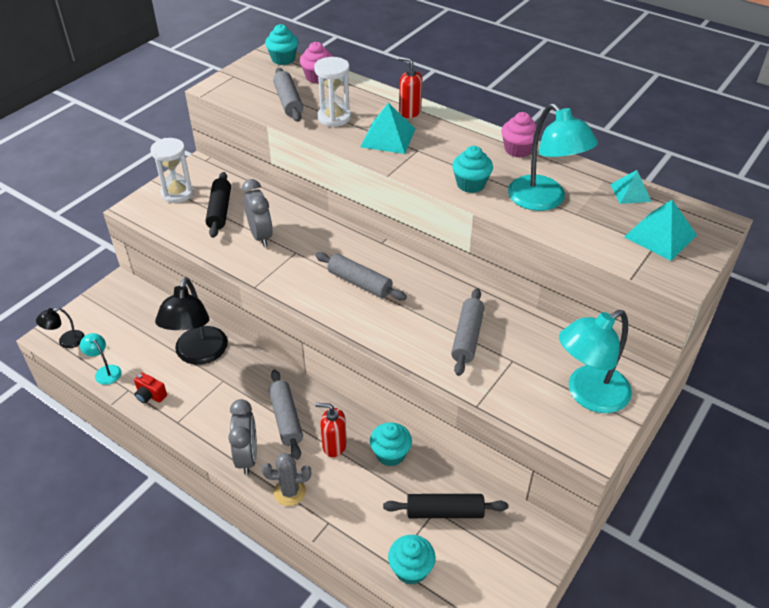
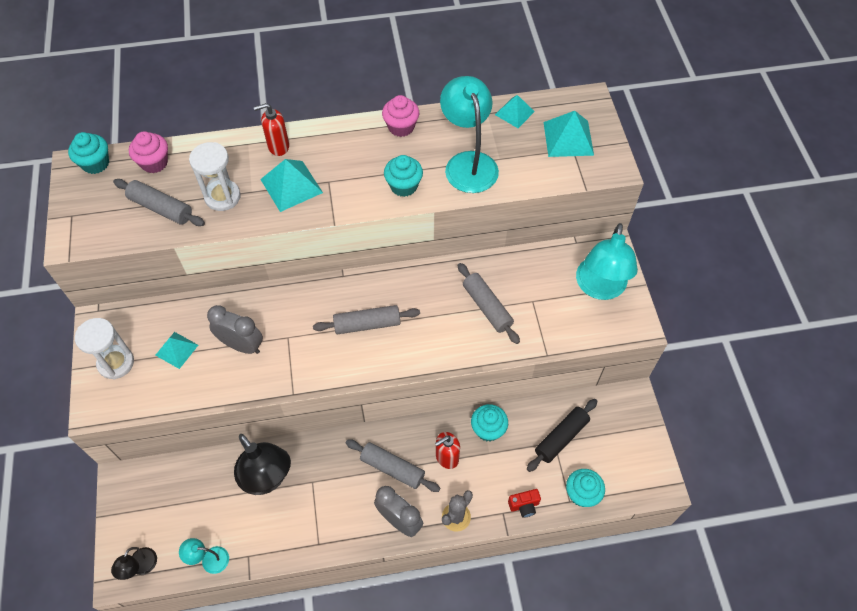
camera: 45 degrees left, 15 degrees up
(150, 395) = (271, 544): red camera -> red camera (524, 505)
(219, 210) = (176, 350): black rolling pin -> turquoise pyramid
(544, 200) = (468, 163): turquoise lamp -> turquoise lamp turned 120 degrees counterclockwise

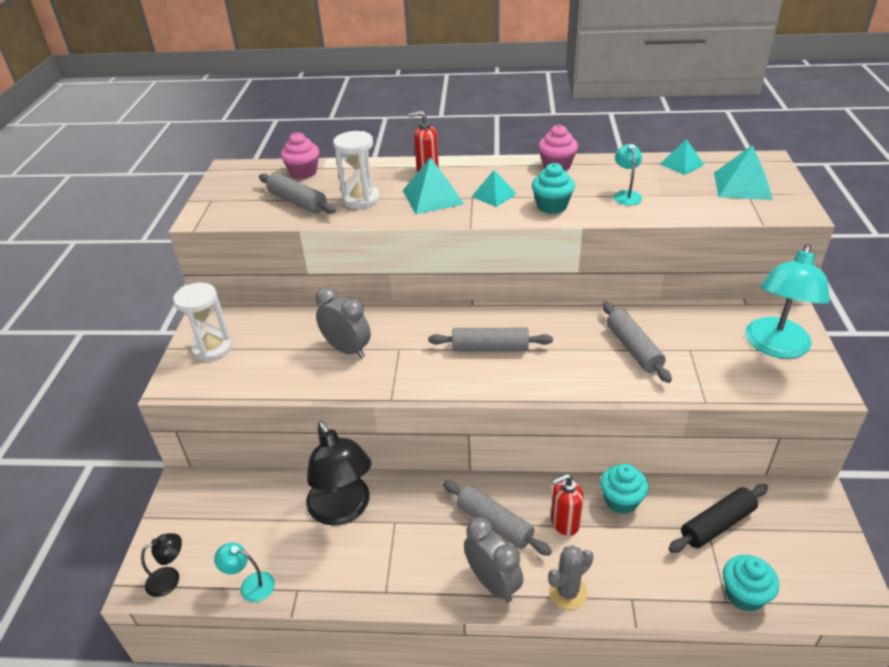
camera: 15 degrees right, 20 degrees down
(95, 163) = (249, 169): turquoise cupcake -> none
(140, 567) = (170, 578): black lamp -> black lamp turned 150 degrees counterclockwise
(176, 350) = (278, 345): turquoise pyramid -> turquoise pyramid (494, 195)
(468, 163) = (626, 195): turquoise lamp -> turquoise lamp, size x0.48
(524, 505) = (661, 595): red camera -> none

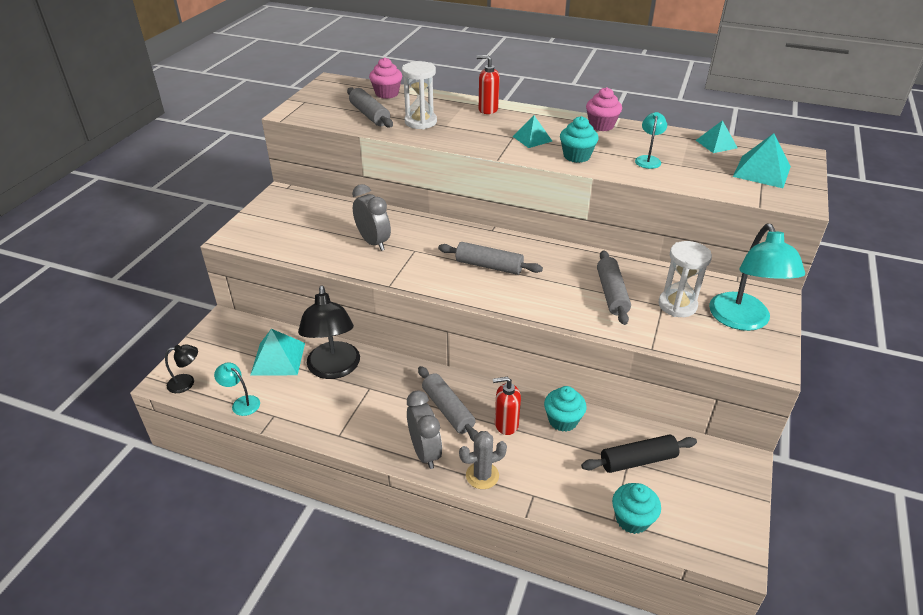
camera: 15 degrees right, 0 degrees up
(212, 348) = (272, 219): white hourglass -> white hourglass (677, 305)
(432, 197) = (480, 131): turquoise pyramid -> turquoise pyramid (278, 358)
(775, 347) = (743, 320): turquoise lamp -> turquoise lamp turned 45 degrees counterclockwise

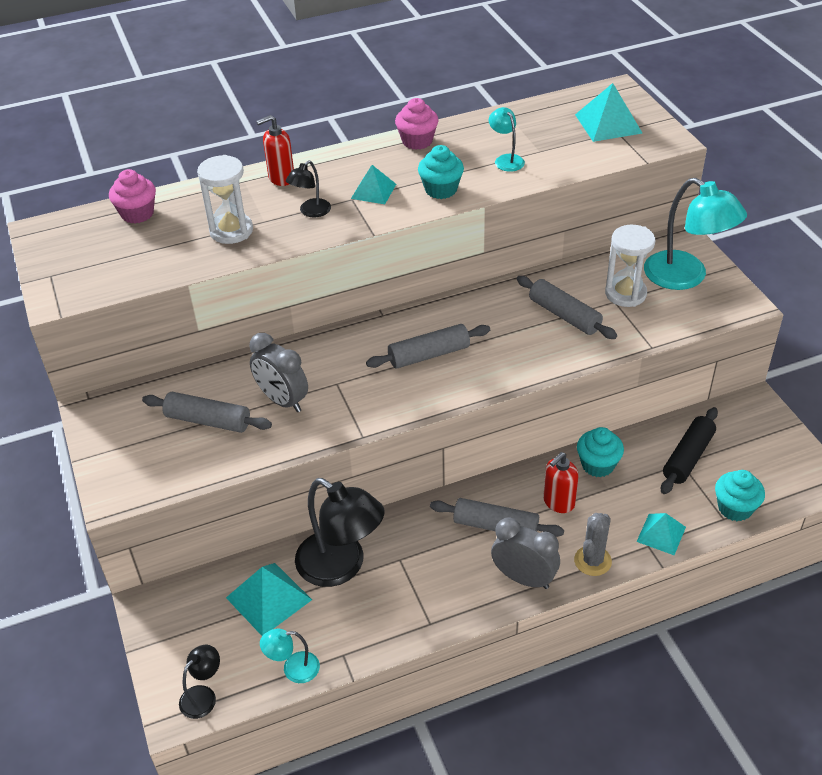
camera: 40 degrees left, 5 degrees up
(370, 115) = (160, 252): grey rolling pin -> grey rolling pin (208, 420)
(373, 242) = (282, 400): grey clock -> grey clock turned 150 degrees counterclockwise
(478, 132) = (311, 212): none -> black lamp
(716, 144) = (539, 111): turquoise pyramid -> turquoise pyramid (661, 534)

